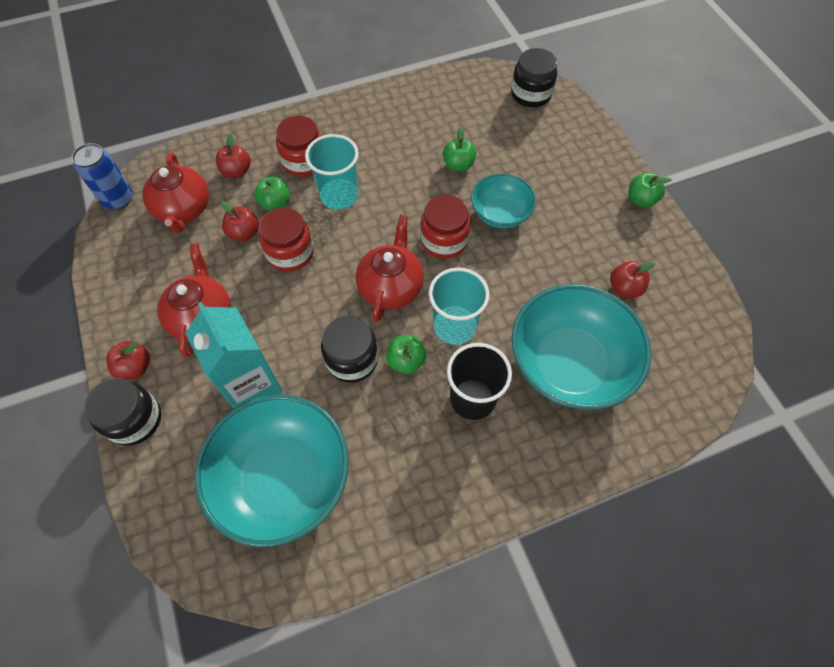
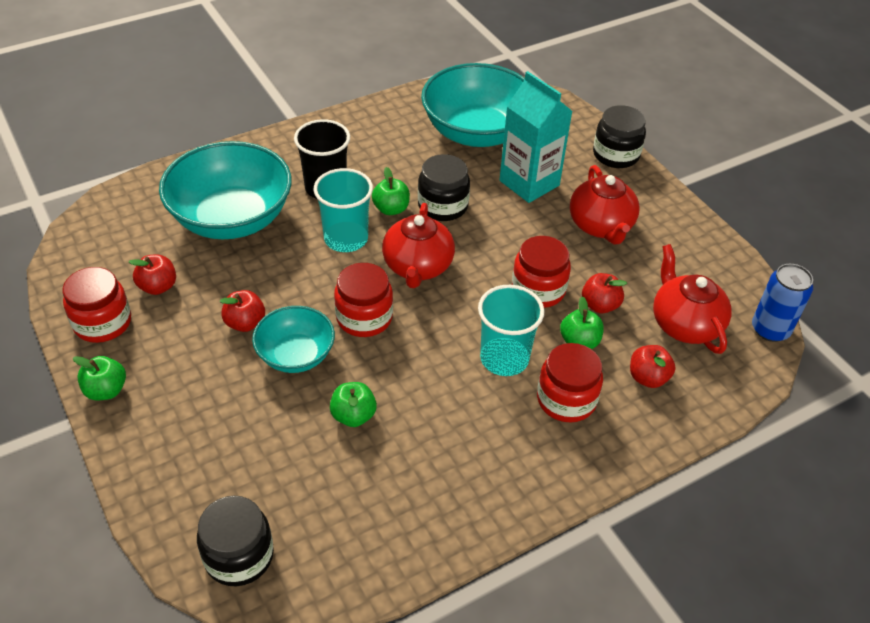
camera: 170 degrees right, 15 degrees down
(135, 367) = (639, 186): red apple -> red apple (245, 323)
(662, 257) = (103, 323): none -> red jar

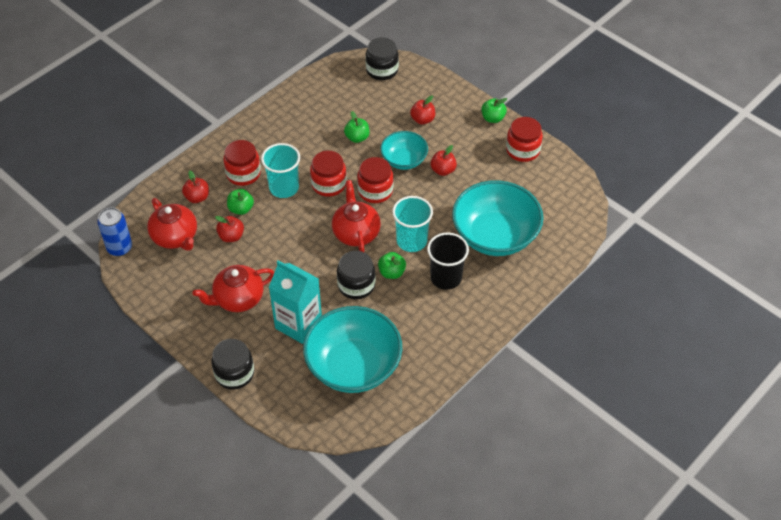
camera: 165 degrees right, 5 degrees up
(158, 287) = (508, 178): red apple -> red apple (422, 119)
(538, 290) = (273, 237): red jar -> red jar (329, 184)
(601, 226) = (238, 299): red teapot -> red teapot turned 90 degrees counterclockwise

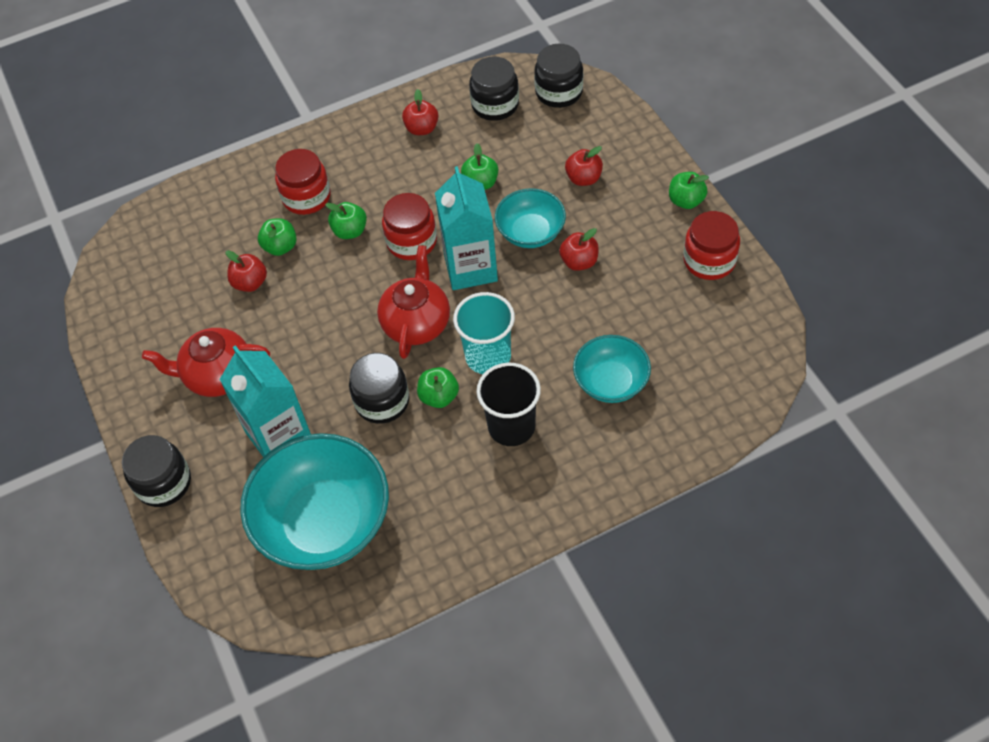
camera: 25 degrees right, 5 degrees up
(119, 248) = (105, 260): blue can -> none
(175, 237) = (180, 264): red teapot -> none
(197, 197) = (232, 216): red apple -> red apple (422, 128)
(284, 188) = (350, 231): turquoise cup -> green apple
(343, 87) = (495, 105): none -> black jar
(375, 191) = (470, 268): red jar -> turquoise carton
(495, 236) = (611, 382): turquoise bowl -> turquoise bowl, size x0.56

